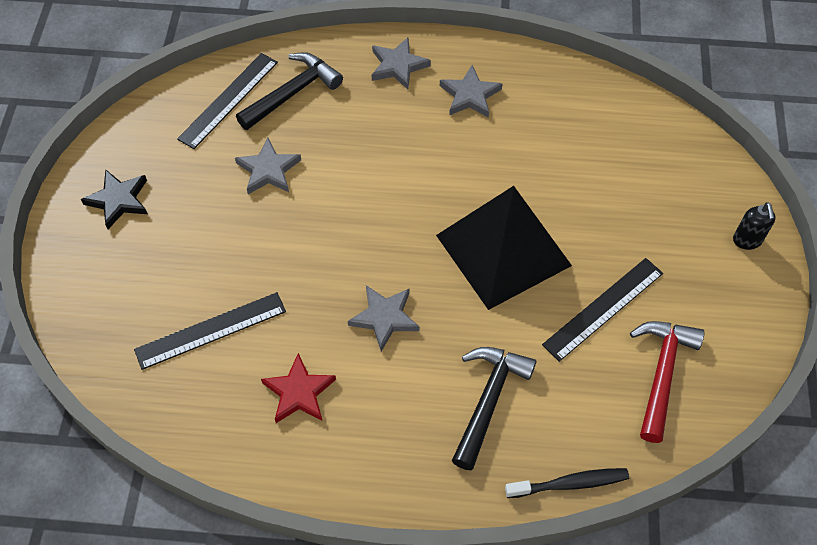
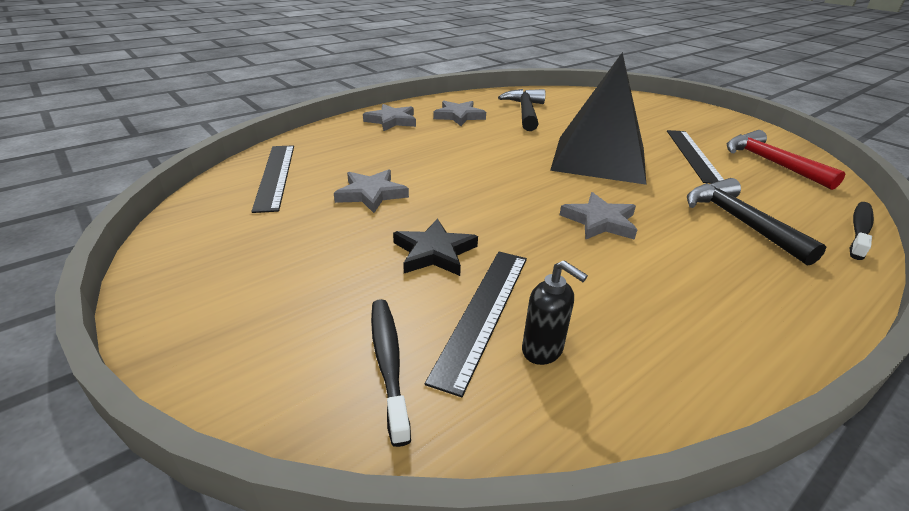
camera: 45 degrees left, 25 degrees down
(118, 200) = (232, 277): black star -> black star (434, 252)
(133, 323) = (388, 362): none -> black toothbrush
(293, 92) = (330, 154): black hammer -> black hammer (525, 112)
(299, 392) = (633, 302): red star -> none
(747, 241) = (687, 109): black soap dispenser -> black soap dispenser (542, 350)

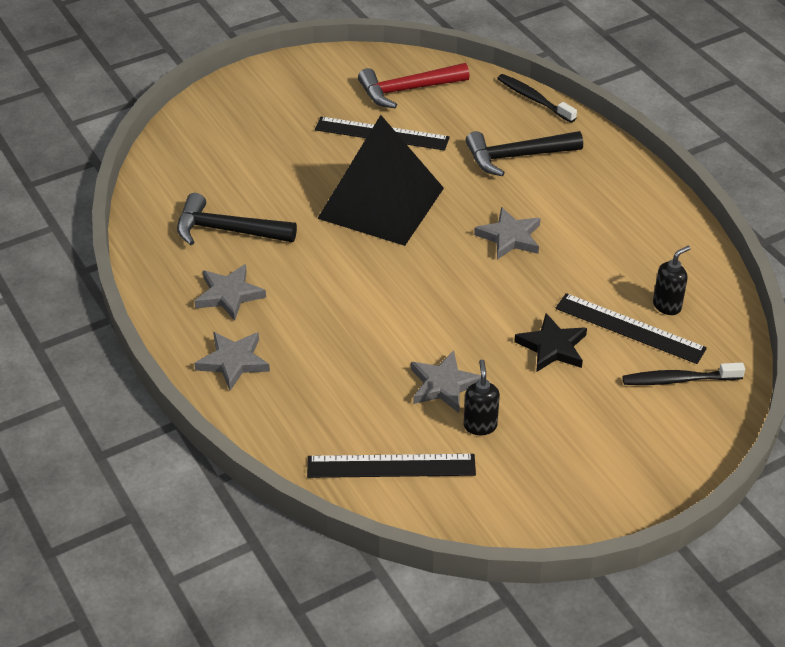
camera: 80 degrees left, 10 degrees up
(317, 213) = (480, 425): none -> black soap dispenser

